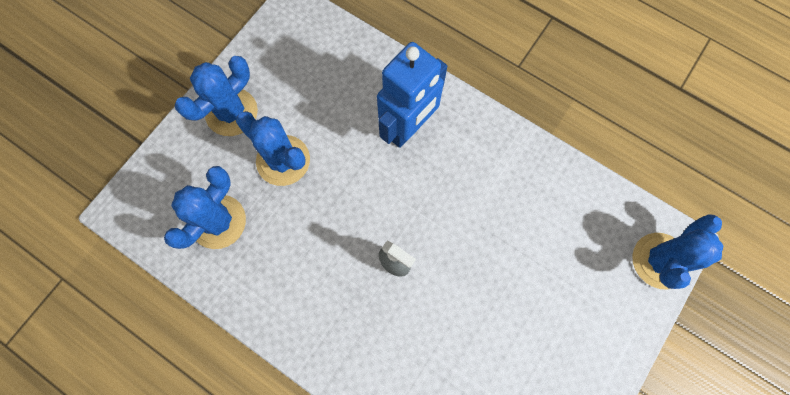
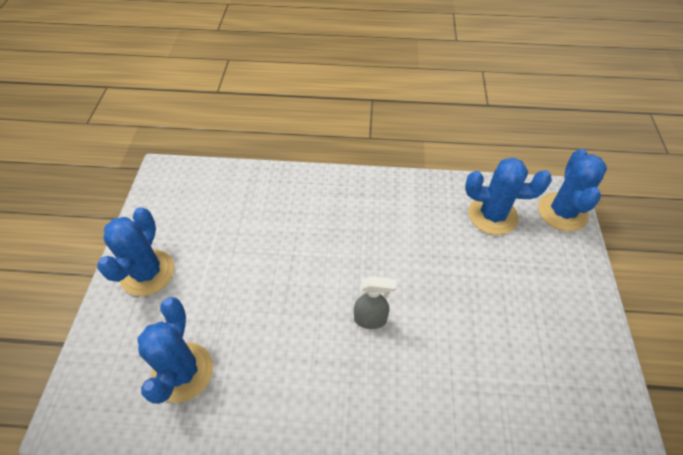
camera: 30 degrees left, 20 degrees down
(283, 160) = (219, 288): blue cactus -> blue cactus (492, 215)
(408, 128) = (314, 213): blue robot -> none

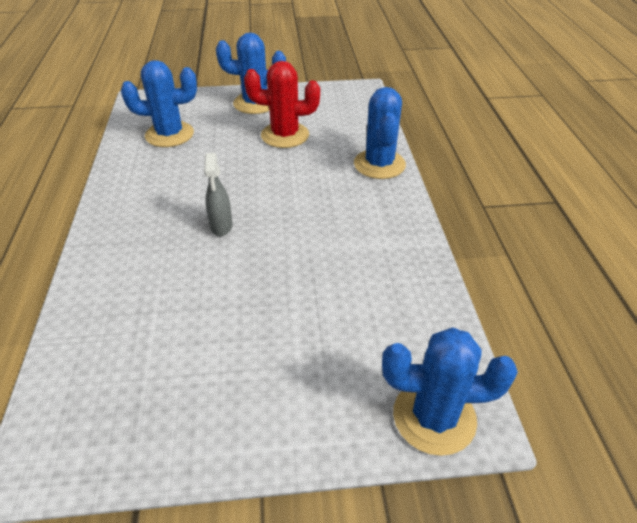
camera: 80 degrees right, 10 degrees down
(229, 251) = (285, 135): none -> red cactus
(492, 215) = (394, 326): blue cactus -> blue cactus (379, 164)

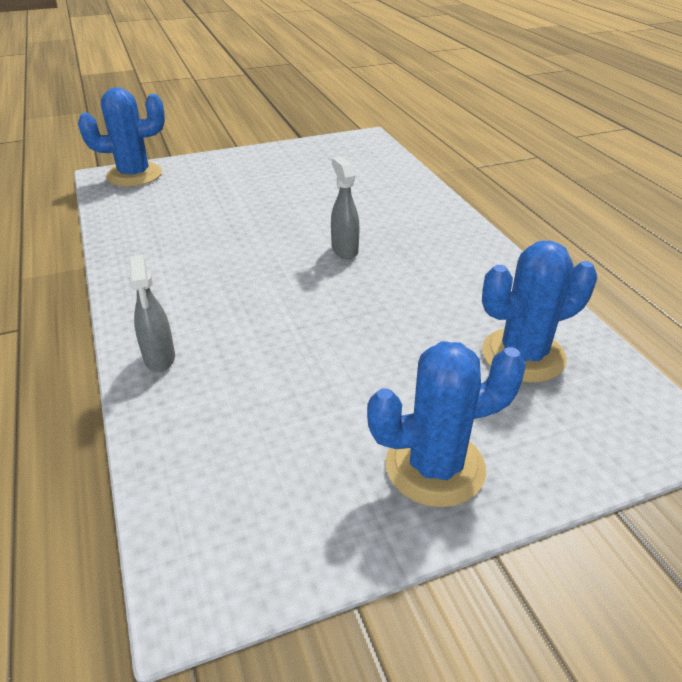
camera: 165 degrees right, 5 degrees down
(285, 135) = (331, 389): red cactus -> none
(379, 164) = (159, 358): blue cactus -> grey spray bottle

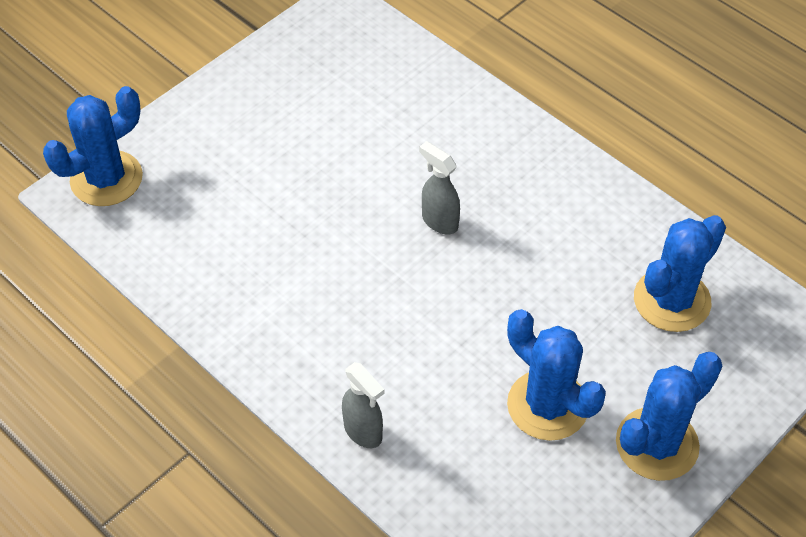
camera: 25 degrees left, 15 degrees up
(341, 395) = (547, 405): none -> blue cactus

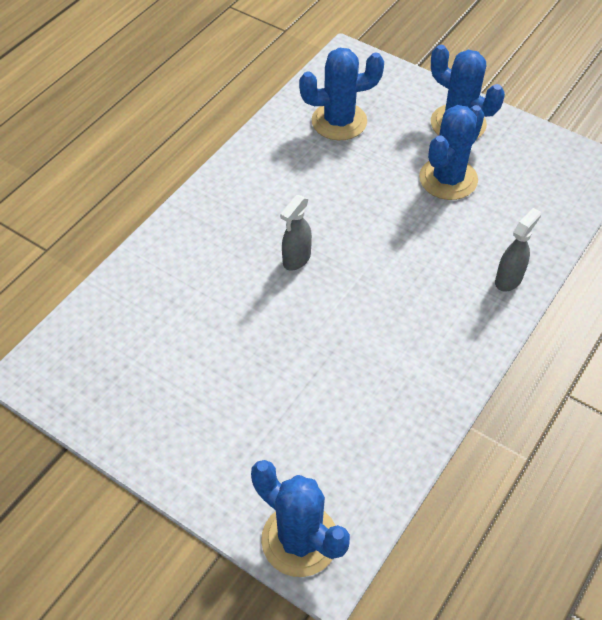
camera: 100 degrees left, 0 degrees up
(672, 300) = (339, 121): blue cactus -> blue cactus turned 45 degrees counterclockwise

